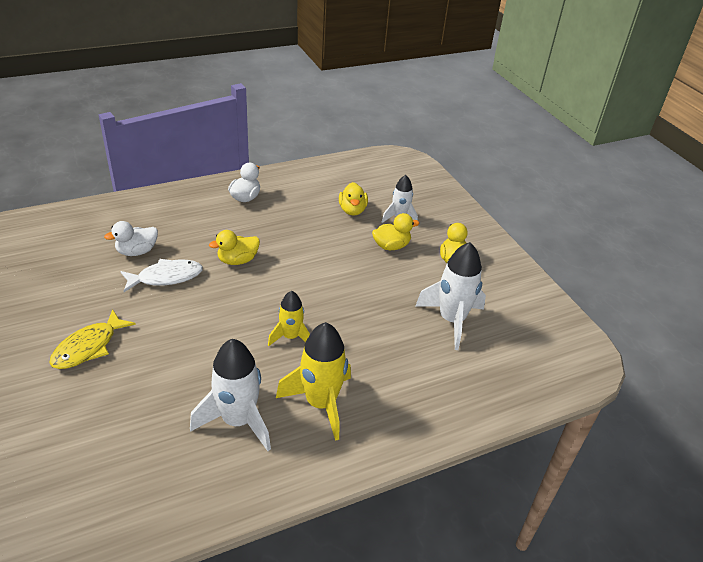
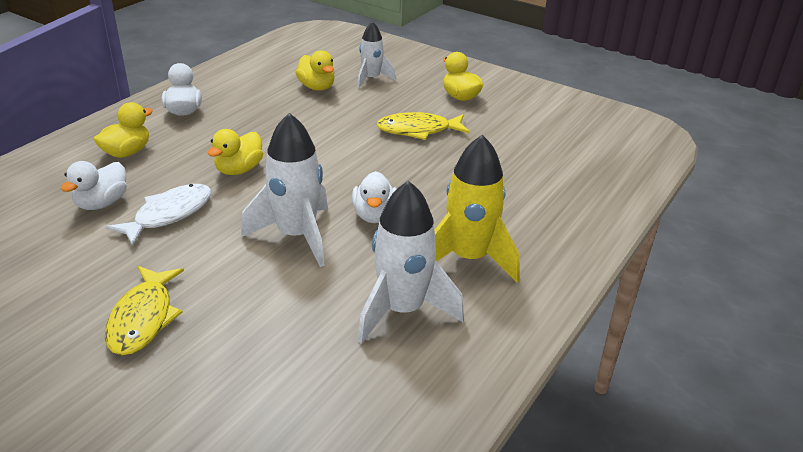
camera: 30 degrees left, 5 degrees down
(290, 337) = (374, 215): yellow rocket -> white duck
(390, 278) = (418, 130): none -> yellow fish
(391, 246) = (389, 104): yellow duck -> yellow duck (127, 152)
(451, 320) = (511, 144): white rocket -> white rocket (296, 236)

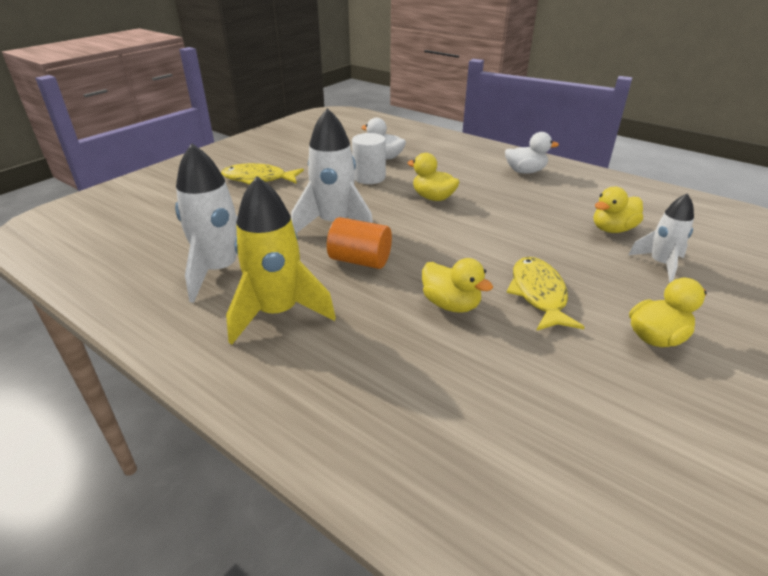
camera: 95 degrees right, 0 degrees up
(127, 152) = (452, 158): yellow duck -> yellow duck (451, 304)
(169, 214) = (369, 177): white fish -> white cylinder
(374, 215) = (360, 260): white duck -> orange cylinder

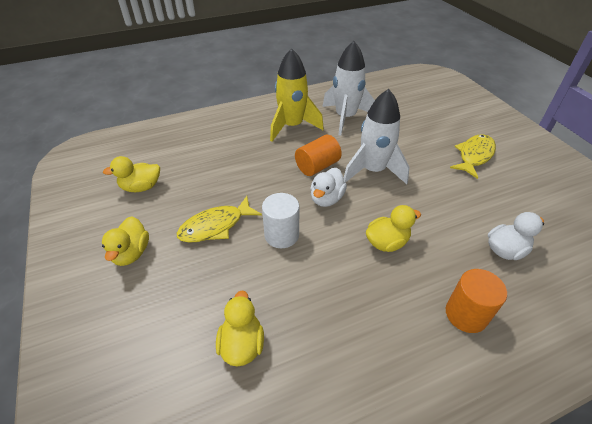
camera: 120 degrees right, 10 degrees up
(369, 177) = (452, 218): white cylinder -> white cylinder (281, 235)
(451, 304) = (243, 183): yellow duck -> yellow duck (141, 187)
(463, 163) = (466, 314): none -> orange cylinder
(525, 171) = (415, 367): white duck -> white duck (326, 199)
(538, 294) = (215, 226): yellow fish -> yellow fish turned 120 degrees clockwise
(660, 264) = (172, 330): white rocket -> none

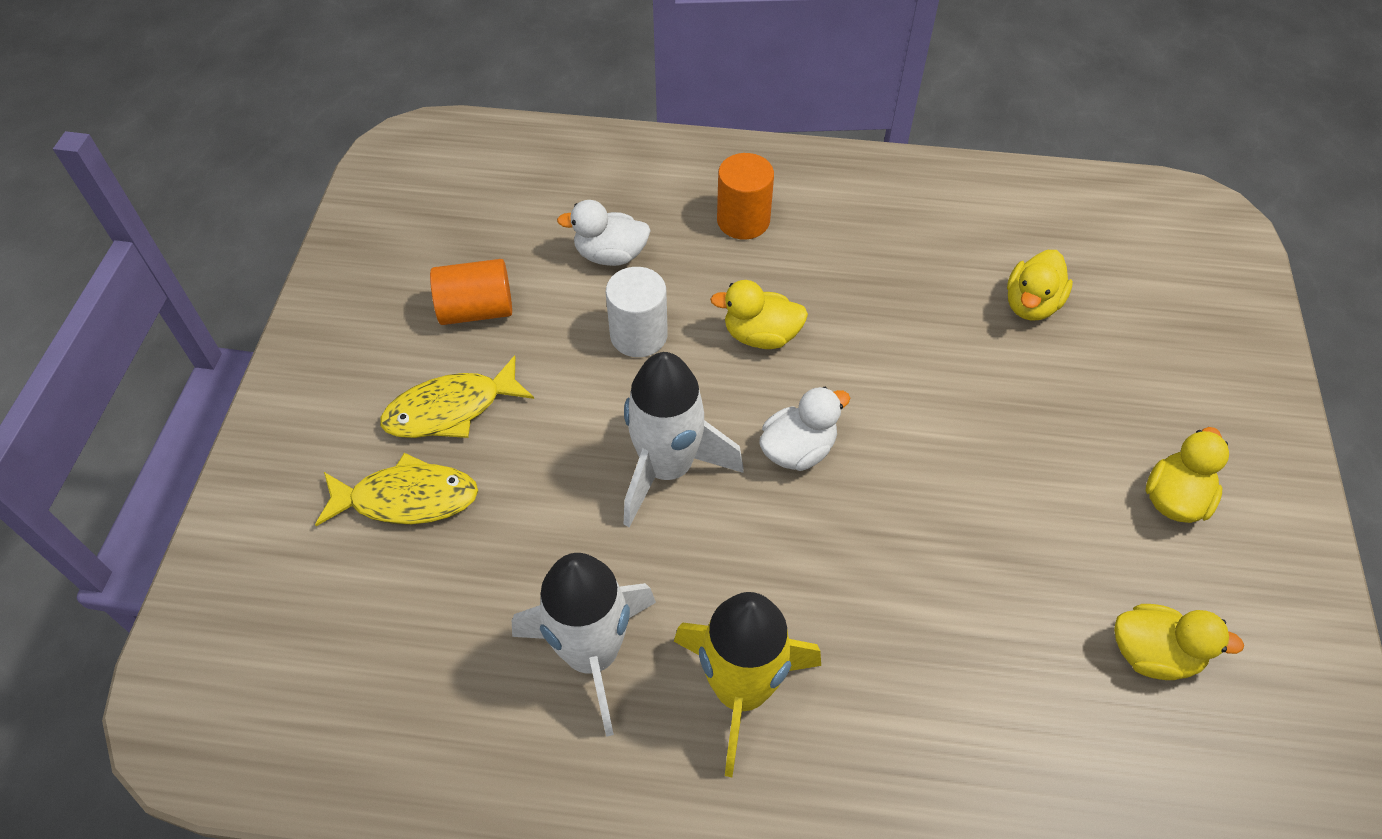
camera: 150 degrees left, 10 degrees up
(215, 226) = (1019, 486): yellow fish -> yellow fish (407, 499)
(281, 235) = (913, 419): white cylinder -> white cylinder (638, 335)
(317, 166) = (765, 532): orange cylinder -> orange cylinder (476, 310)

